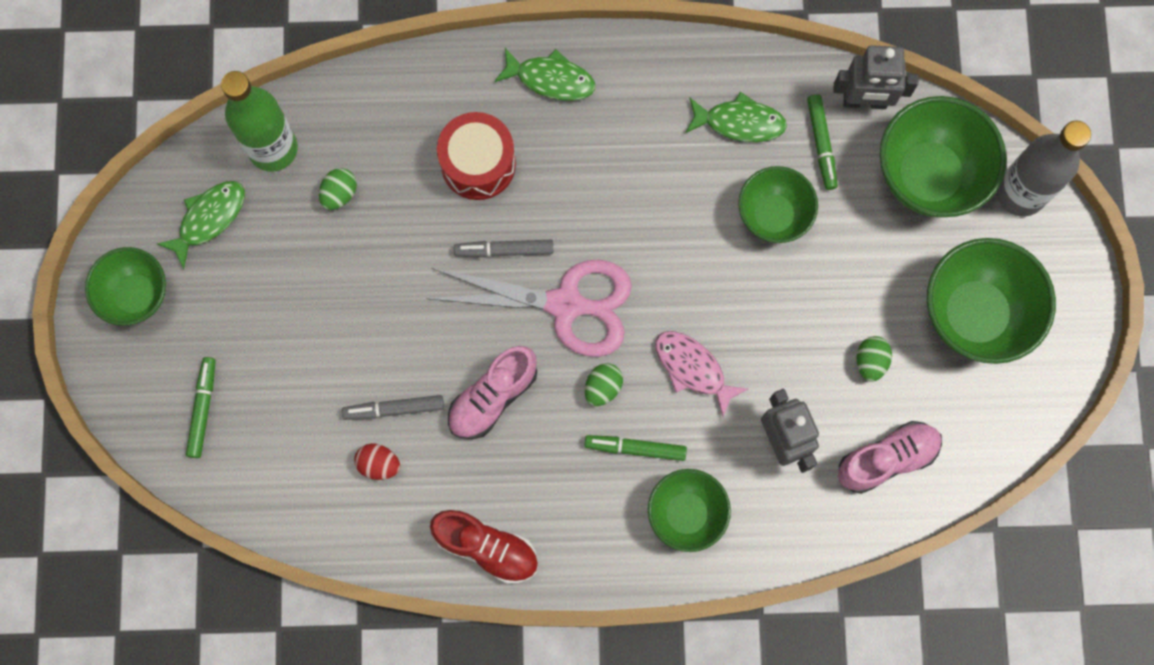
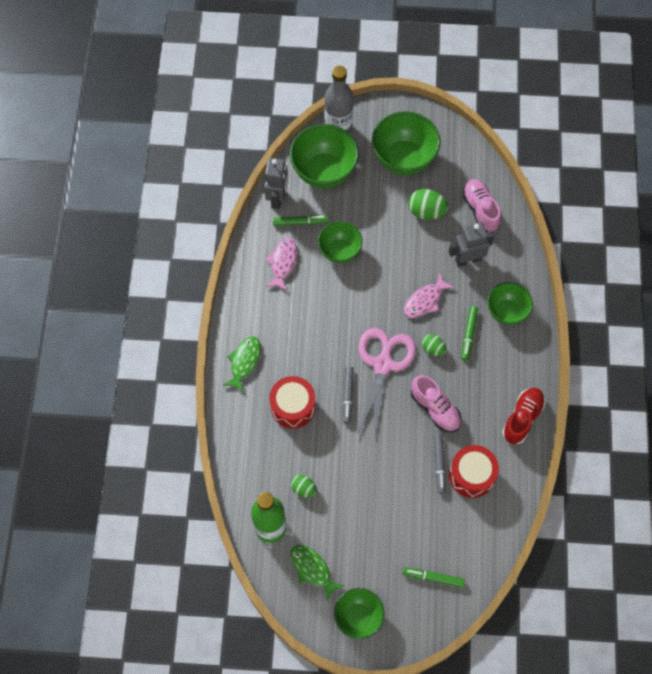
camera: 85 degrees left, 10 degrees down
(379, 464) = (471, 475): red egg -> red drum
(739, 122) = (283, 262): green fish -> pink fish
(870, 361) = (426, 211): green egg -> green egg, size x1.59

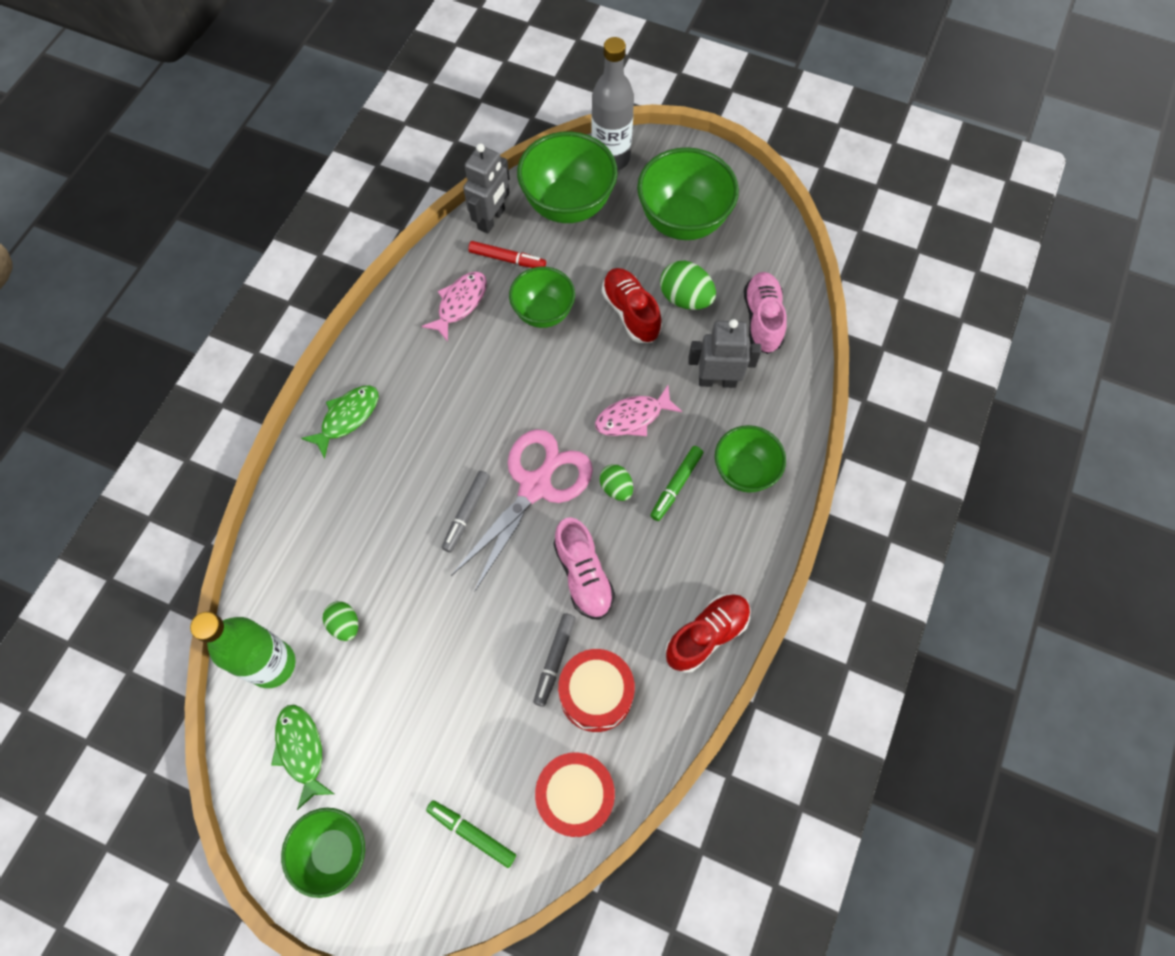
camera: 20 degrees right, 0 degrees up
(293, 407) = (384, 502): red drum -> red drum (575, 796)
(300, 222) = (507, 259): green marker -> red marker
(395, 232) = (630, 312): none -> red shoe

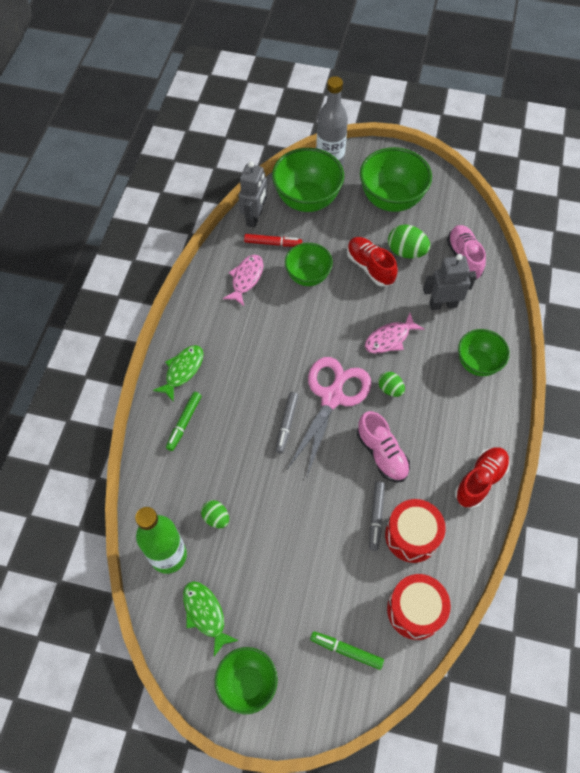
camera: 10 degrees left, 5 degrees down
(676, 485) = (432, 381): green marker -> green marker (184, 423)

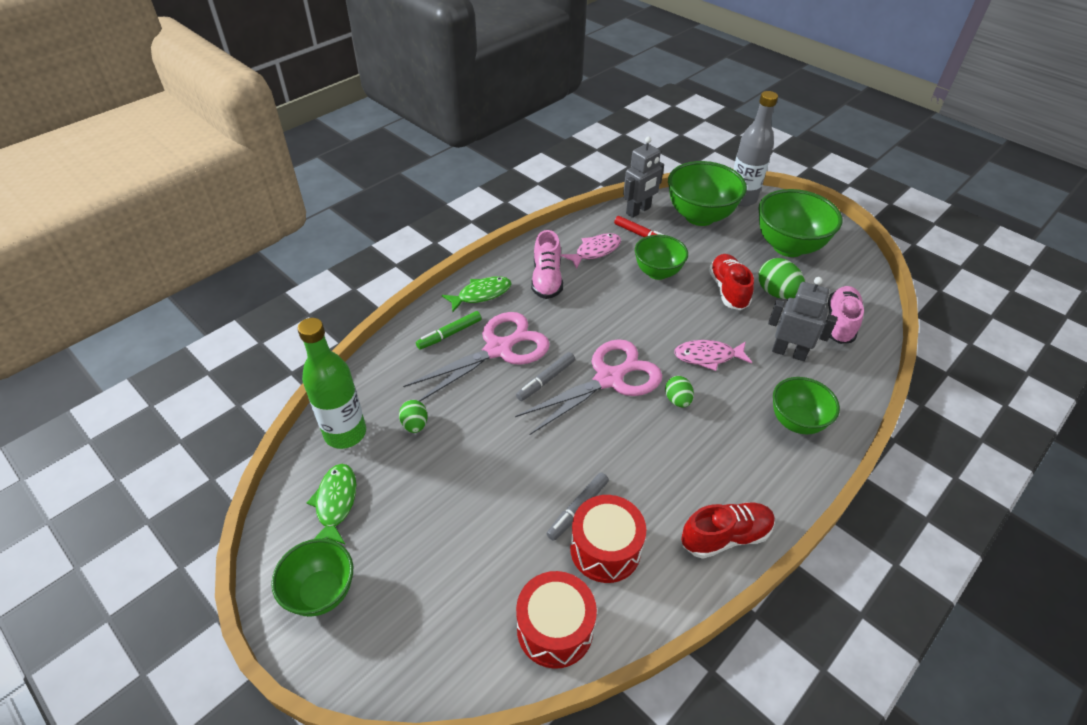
camera: 30 degrees right, 15 degrees down
(233, 416) = (498, 349): none -> pink scissors
(346, 650) = (447, 624): green marker -> none
(382, 453) = (627, 453): pink shoe -> pink shoe (547, 279)

